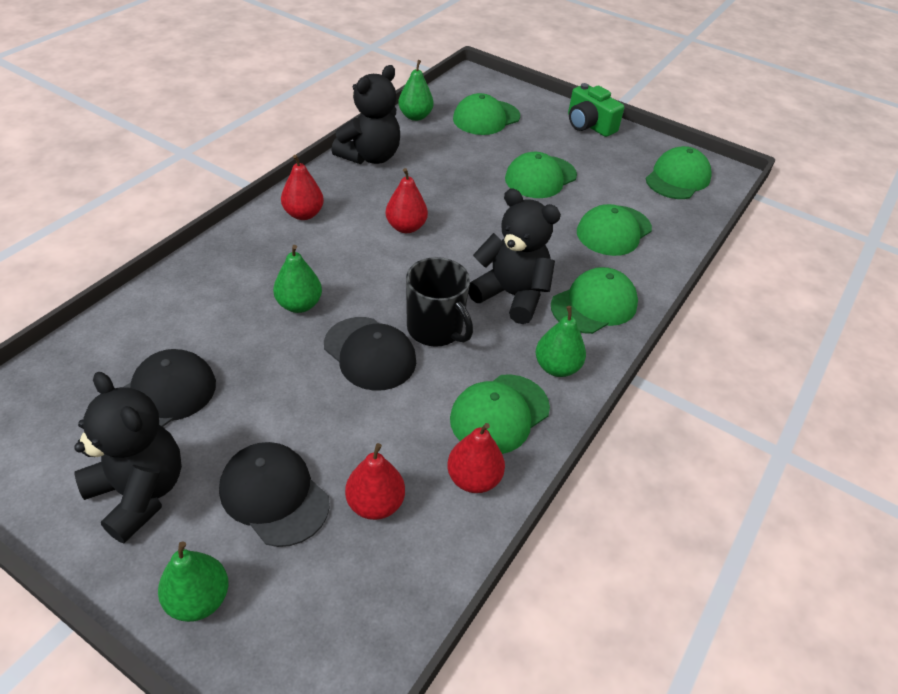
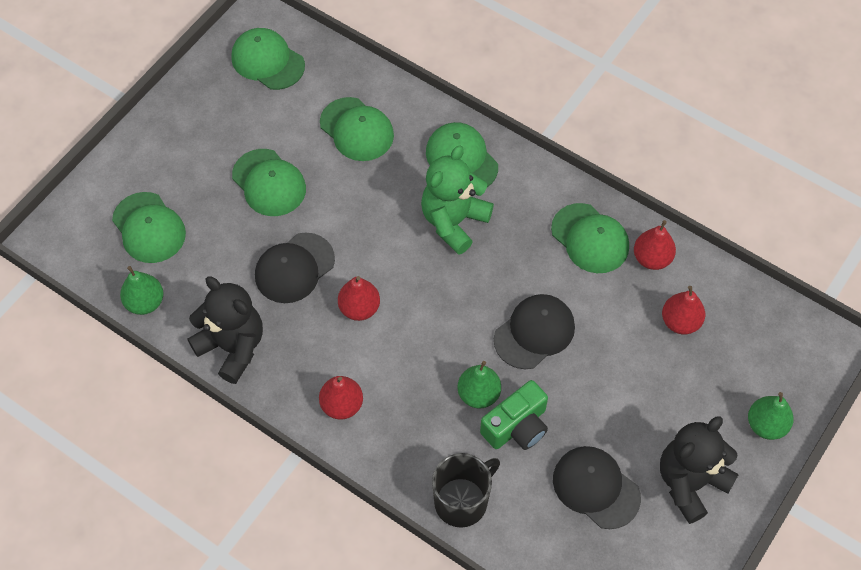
camera: 85 degrees left, 15 degrees up
(274, 495) = (681, 389): black cap -> black cap (294, 268)
(435, 329) = (501, 282): black mug -> black mug (462, 501)
(511, 295) = (454, 221): black teddy bear -> green teddy bear
(556, 367) = (538, 195): green pear -> none
(589, 125) = (165, 126): green camera -> green camera (517, 426)

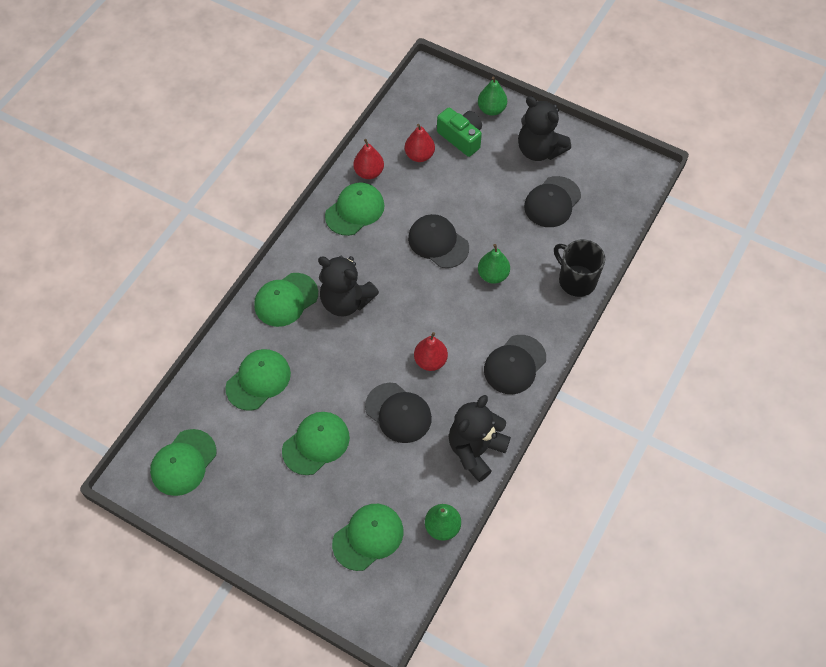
camera: 95 degrees left, 0 degrees up
(342, 405) = (514, 364): red pear -> black cap
(454, 221) = (346, 301): green teddy bear -> black teddy bear
(517, 426) = (514, 250): green camera -> green camera (461, 138)

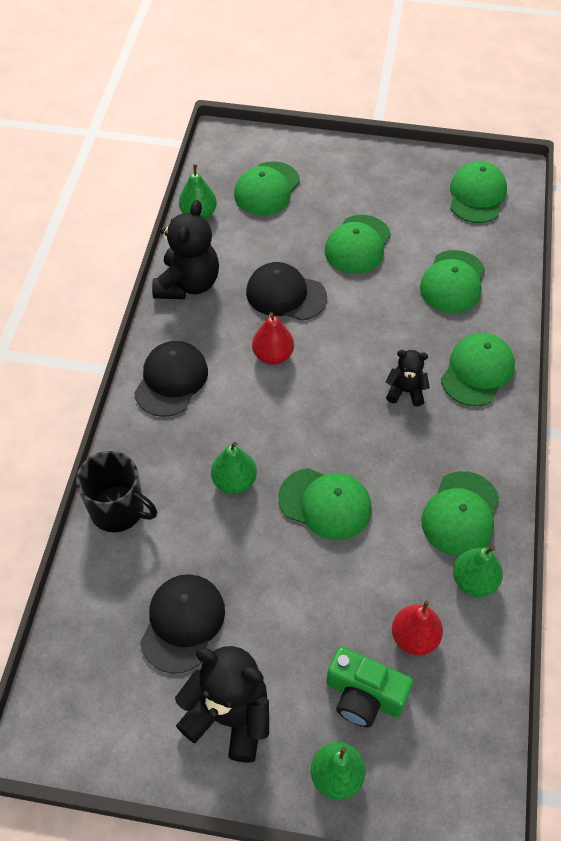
camera: 160 degrees right, 5 degrees down
(346, 301) = (405, 391): black teddy bear -> black teddy bear, size x0.55
(369, 172) = (474, 581): red pear -> green pear
(438, 242) = (325, 504): black cap -> green cap

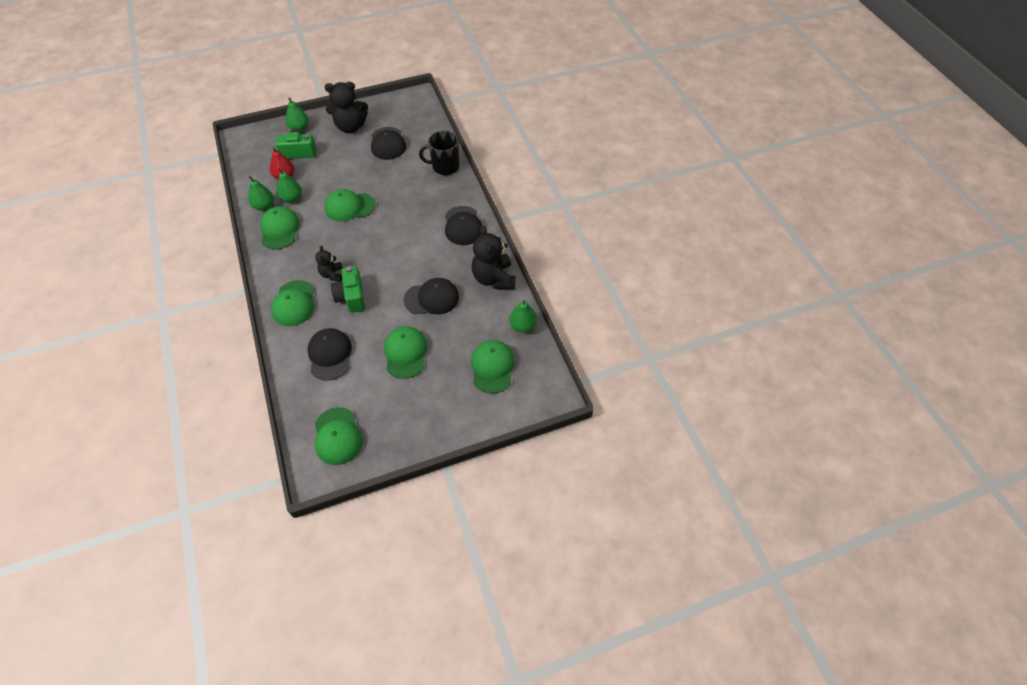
camera: 150 degrees right, 0 degrees up
(234, 481) = (399, 197): green pear -> green pear (292, 198)
(273, 355) = (417, 261): red pear -> none
(392, 345) = (351, 297): none -> green camera
(405, 391) = (332, 274): black teddy bear -> black teddy bear turned 105 degrees clockwise
(453, 282) = (330, 355): green cap -> black cap

